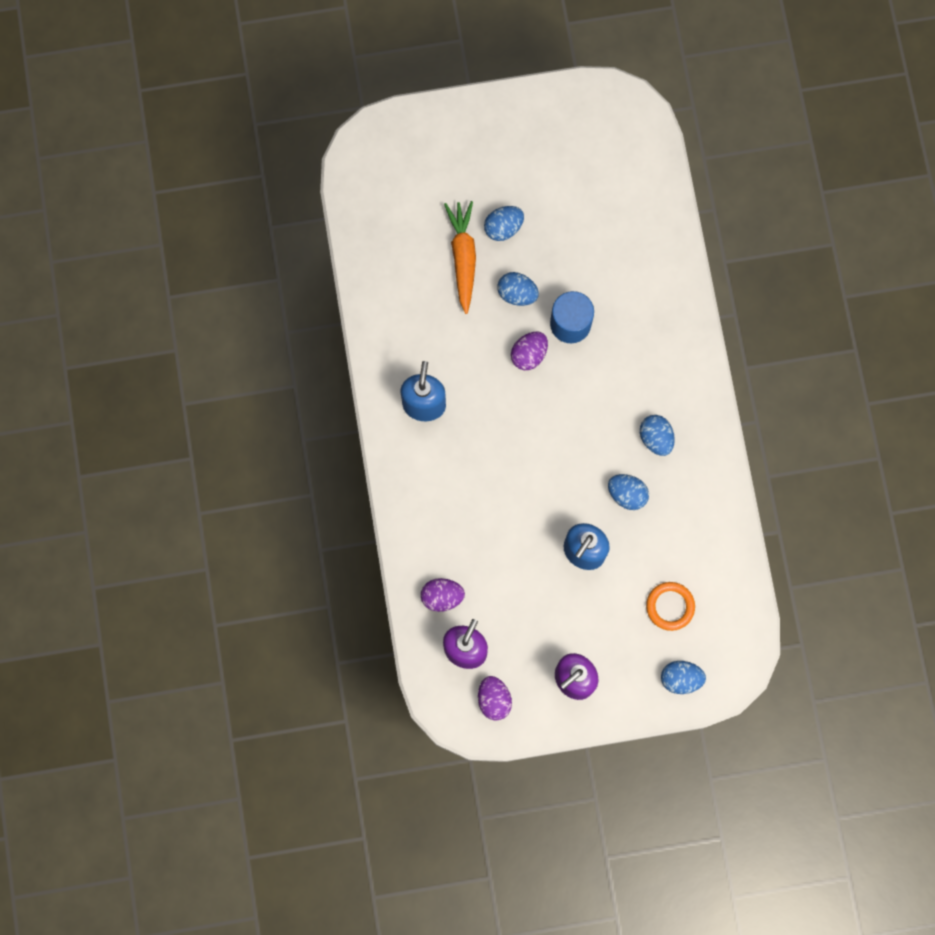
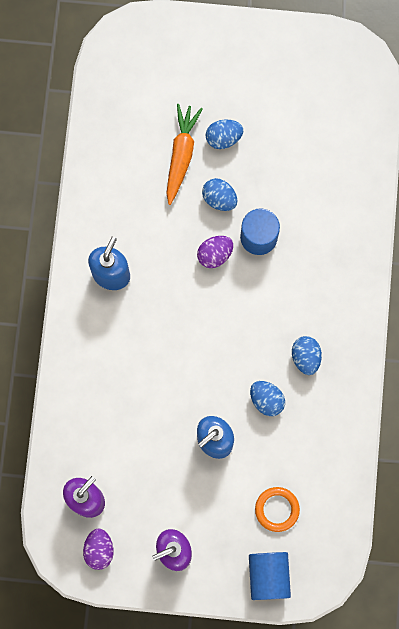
camera: 15 degrees right, 0 degrees up
(442, 596) = (79, 447): purple egg -> none
(680, 678) = (268, 576): blue egg -> blue cylinder

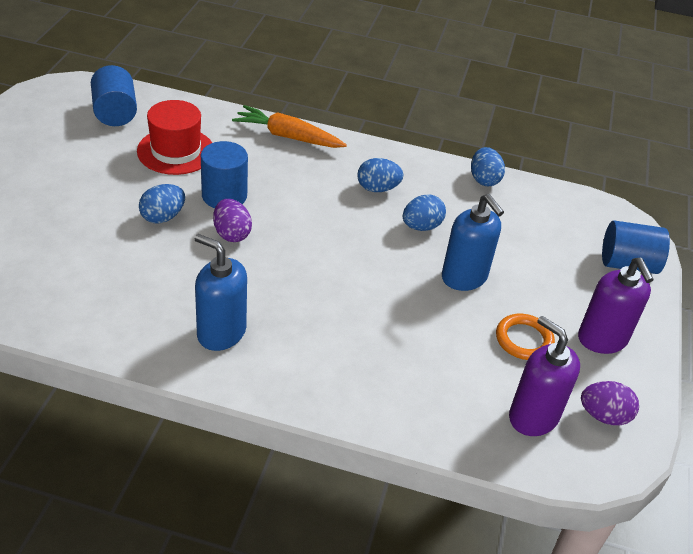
camera: 85 degrees left, 35 degrees down
(181, 155) = (89, 238): orange carrot -> orange carrot (288, 136)
(223, 138) = (88, 199): blue egg -> blue egg (484, 179)
(277, 509) = (550, 243): orange ring -> orange ring (524, 340)
(304, 183) = (176, 151): none -> red hat
(342, 118) = (115, 113): none -> blue cylinder

